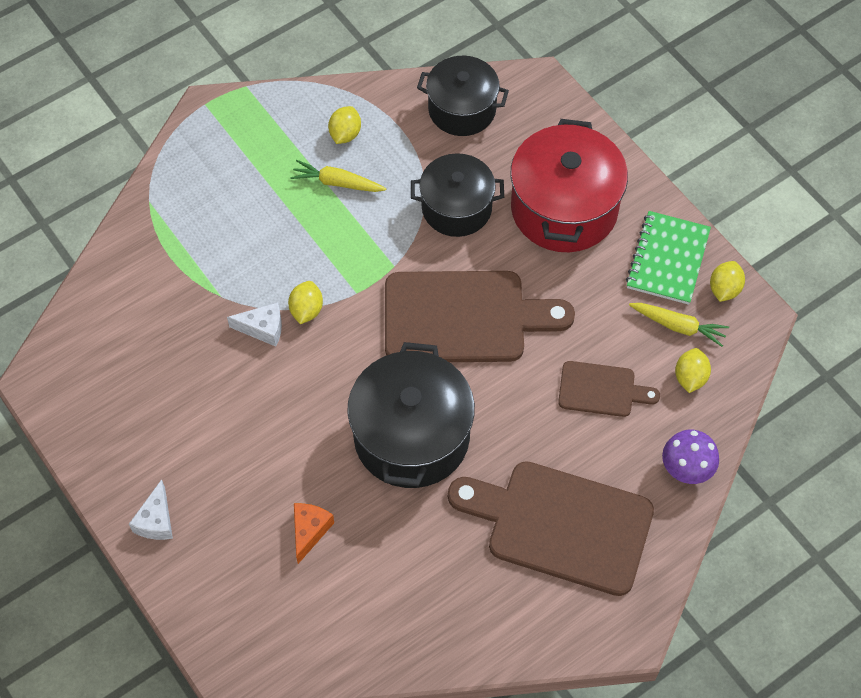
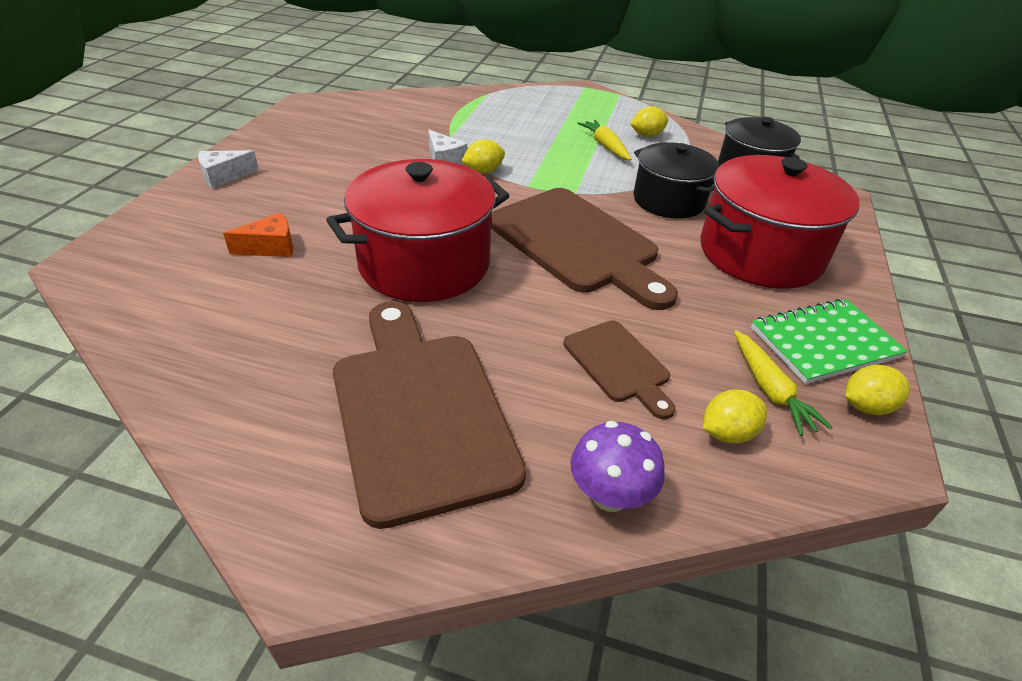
camera: 50 degrees right, 20 degrees down
(411, 436) = (424, 264): black pot -> red pot

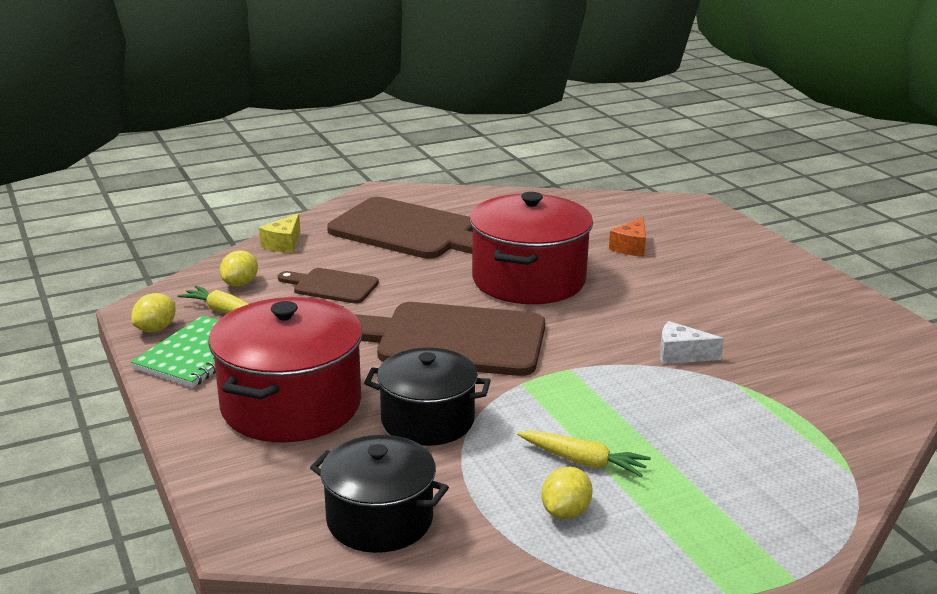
camera: 140 degrees right, 15 degrees down
(224, 176) = (773, 263): white cheese -> none
(483, 171) = (630, 362): yellow lemon -> none
(610, 495) = (283, 244): purple mushroom -> yellow cheese

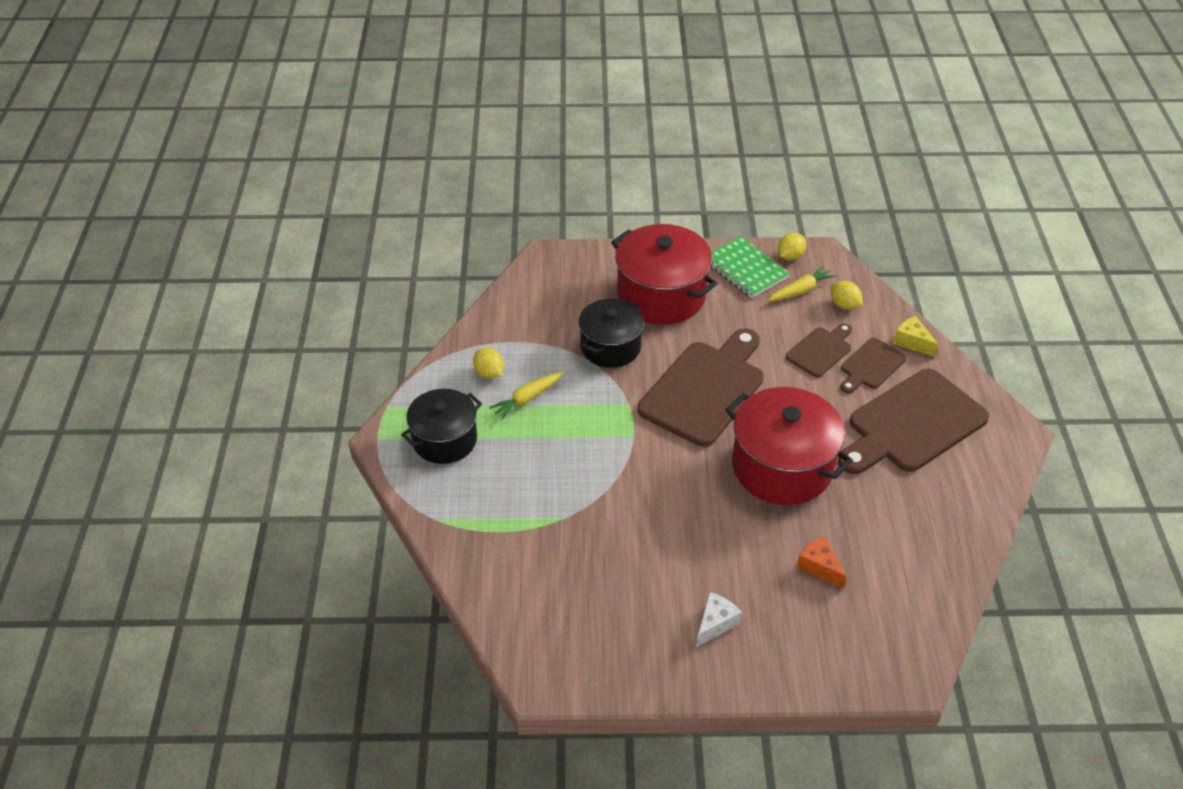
camera: 115 degrees right, 20 degrees up
(156, 329) = (790, 256): yellow lemon -> yellow lemon turned 75 degrees clockwise
(338, 258) = (871, 366): none -> brown cutting board
(379, 520) = (530, 303): black pot -> black pot (444, 440)
(681, 354) = (618, 506): white cheese -> white cheese (715, 623)

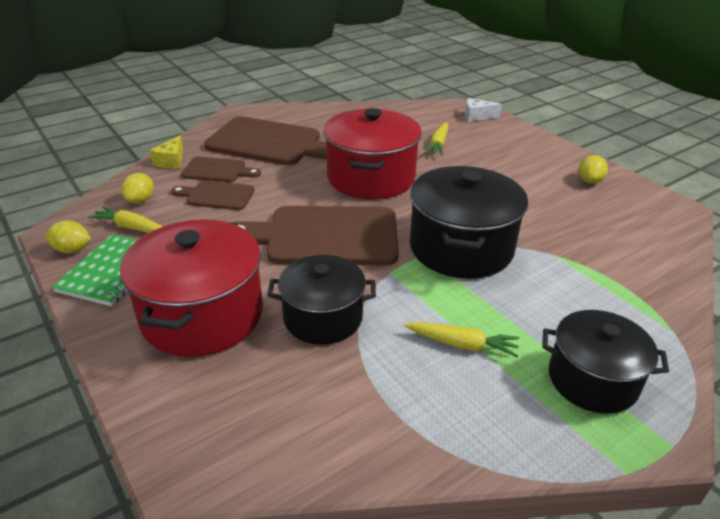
camera: 125 degrees left, 10 degrees down
(489, 373) = (463, 400): yellow lemon -> yellow lemon (589, 181)
(623, 463) = (461, 248): none -> black pot
(715, 623) = (532, 164): white cheese -> white cheese (477, 116)
(819, 567) = (438, 144): orange cheese -> yellow carrot

